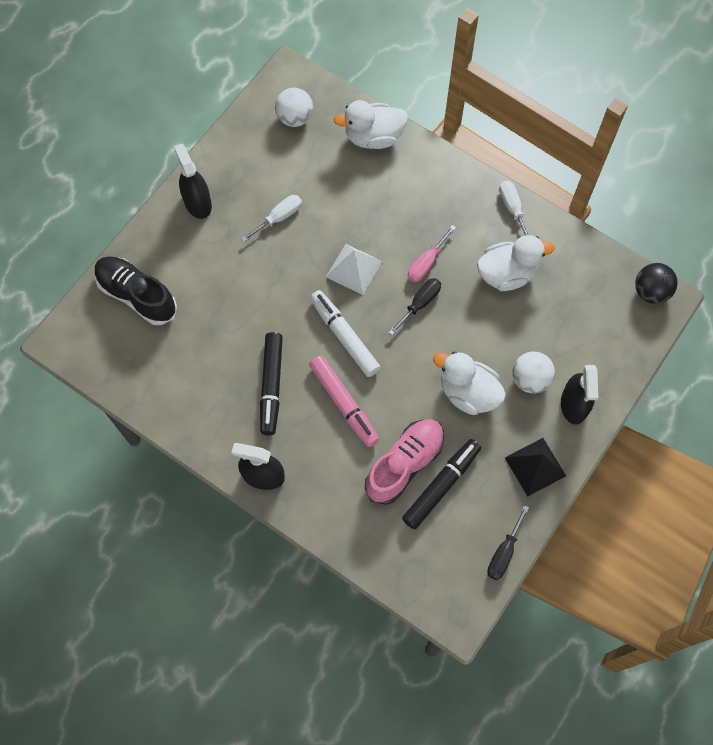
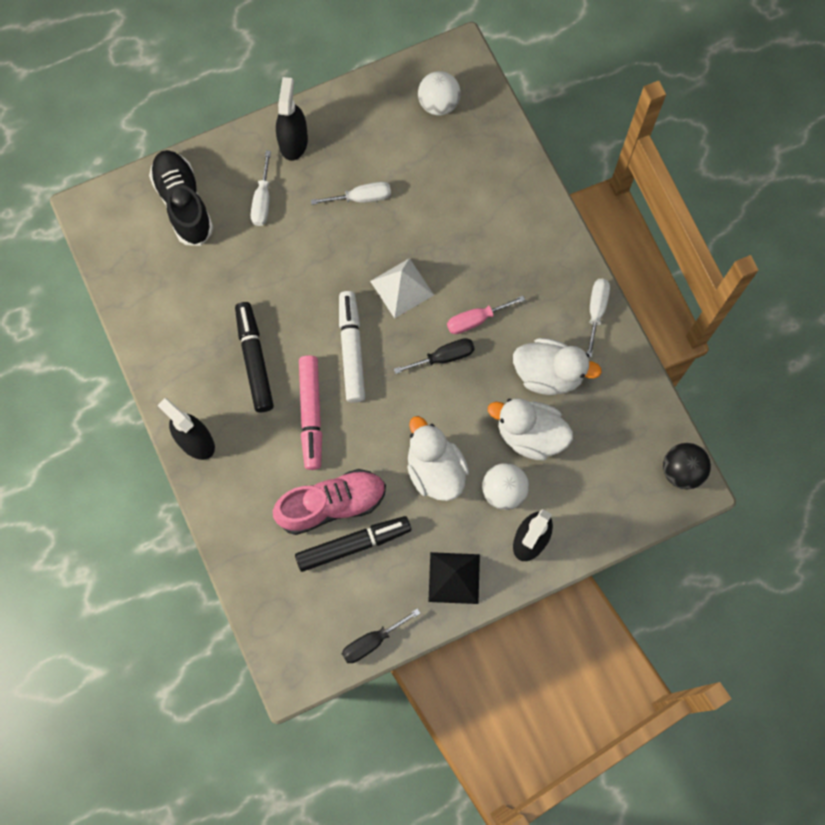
camera: 30 degrees right, 5 degrees up
(201, 260) = (262, 200): none -> white screwdriver
(271, 386) = (254, 360): black marker -> black marker turned 135 degrees clockwise
(373, 137) = (504, 164): white duck -> white duck (530, 435)

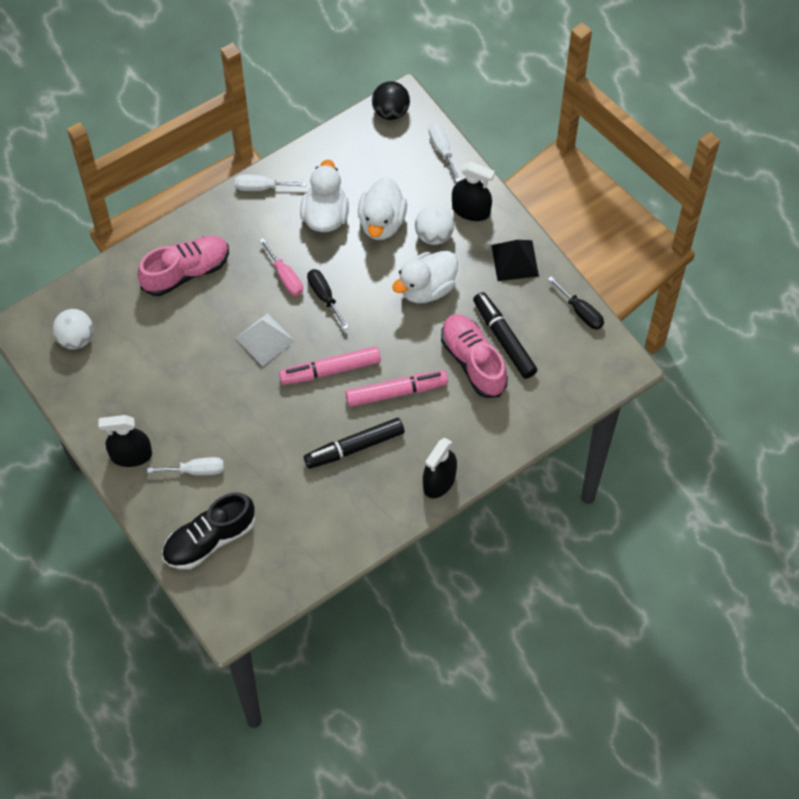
camera: 100 degrees left, 10 degrees down
(351, 349) = (330, 370): white marker -> pink marker
(361, 198) = (181, 387): white screwdriver -> white screwdriver (442, 149)
(499, 219) = (186, 272): none -> pink shoe

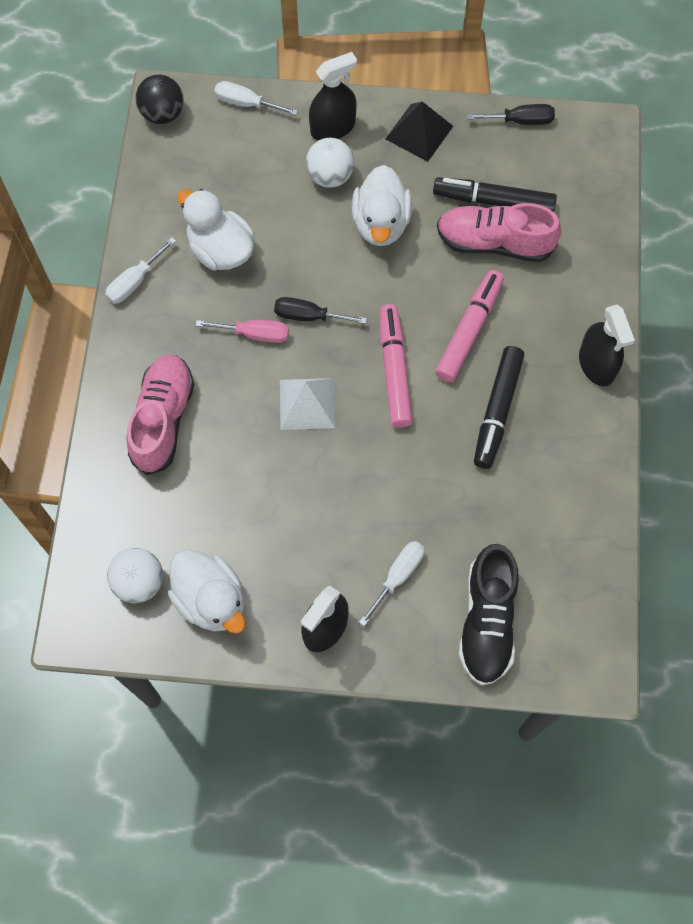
camera: 50 degrees left, 5 degrees up
(330, 370) = (394, 370): pink marker -> pink marker turned 150 degrees clockwise
(382, 222) = (274, 208): white duck -> white duck (211, 600)

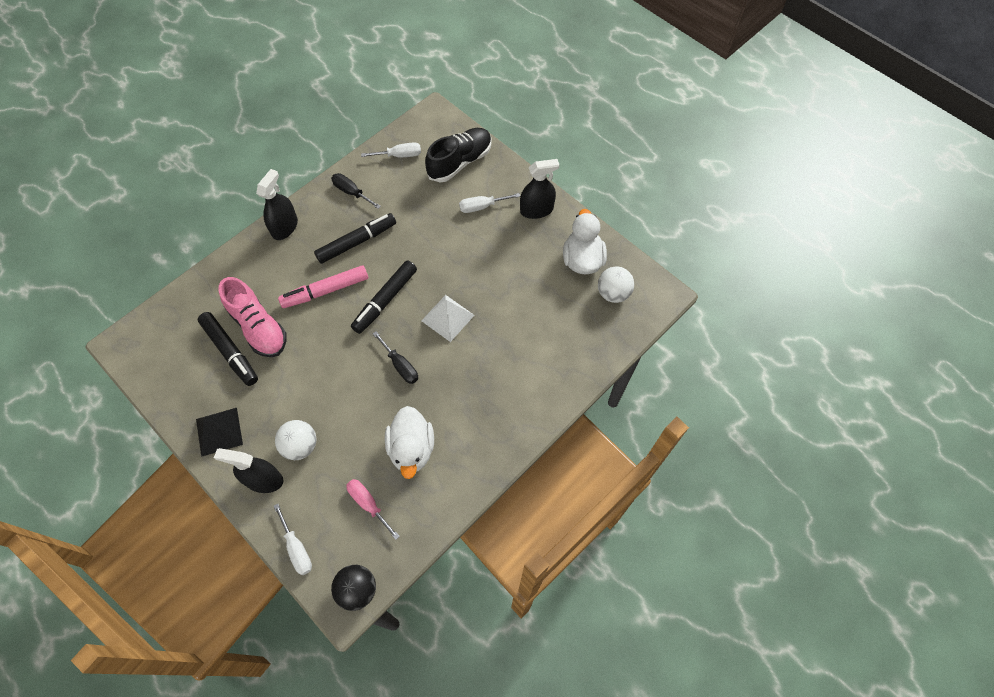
camera: 140 degrees left, 5 degrees down
(135, 282) = (481, 469): white screwdriver -> white screwdriver (399, 155)
(163, 420) = (534, 368): pink shoe -> none
(255, 334) = (440, 378): pink screwdriver -> pink screwdriver (368, 504)
(381, 223) = (304, 389): white duck -> none
(394, 370) = (385, 300): pink marker -> black marker
(520, 121) = (156, 389): black screwdriver -> black screwdriver (351, 192)

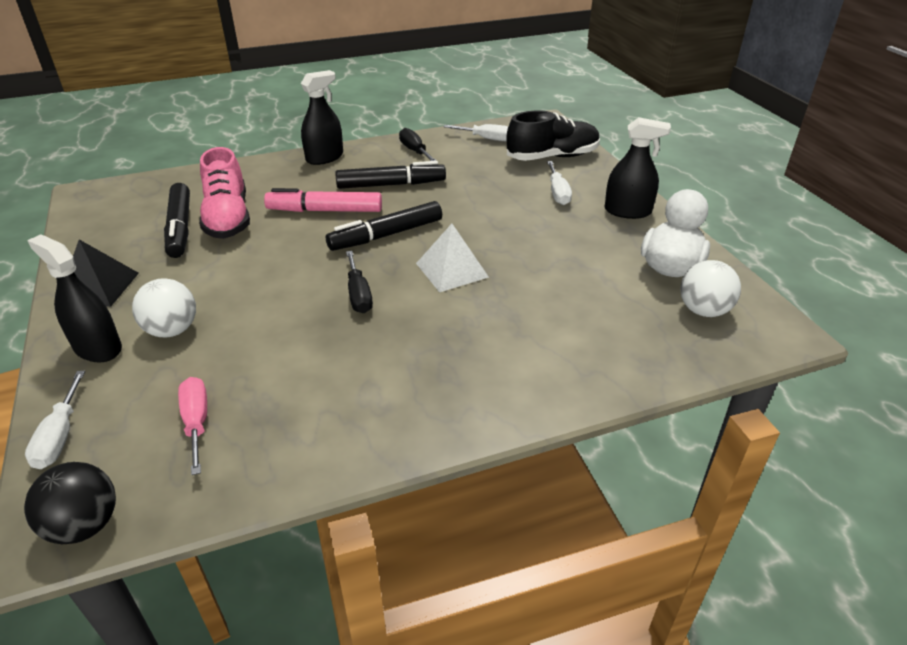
camera: 25 degrees right, 25 degrees down
(412, 449) = (306, 382): white duck -> none
(482, 207) = (558, 193): white screwdriver -> white screwdriver turned 105 degrees counterclockwise

